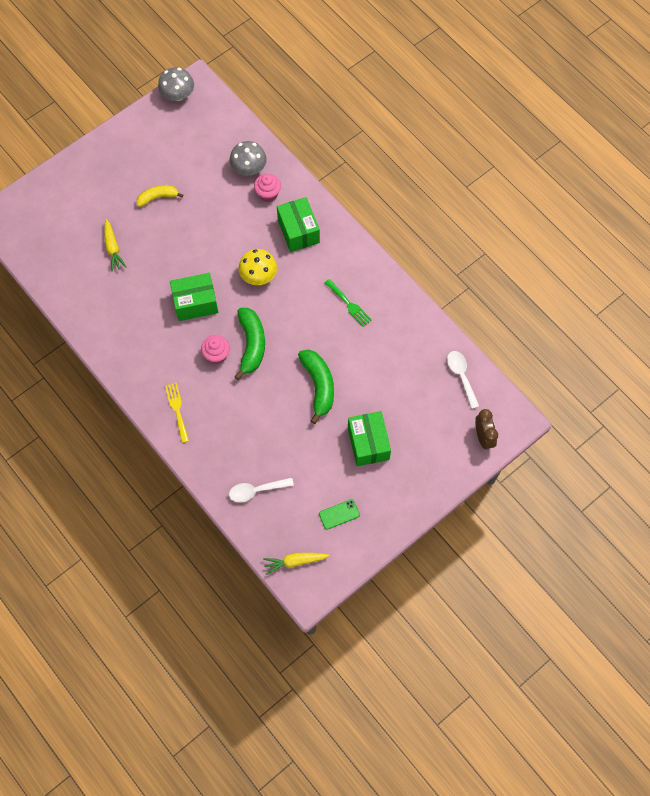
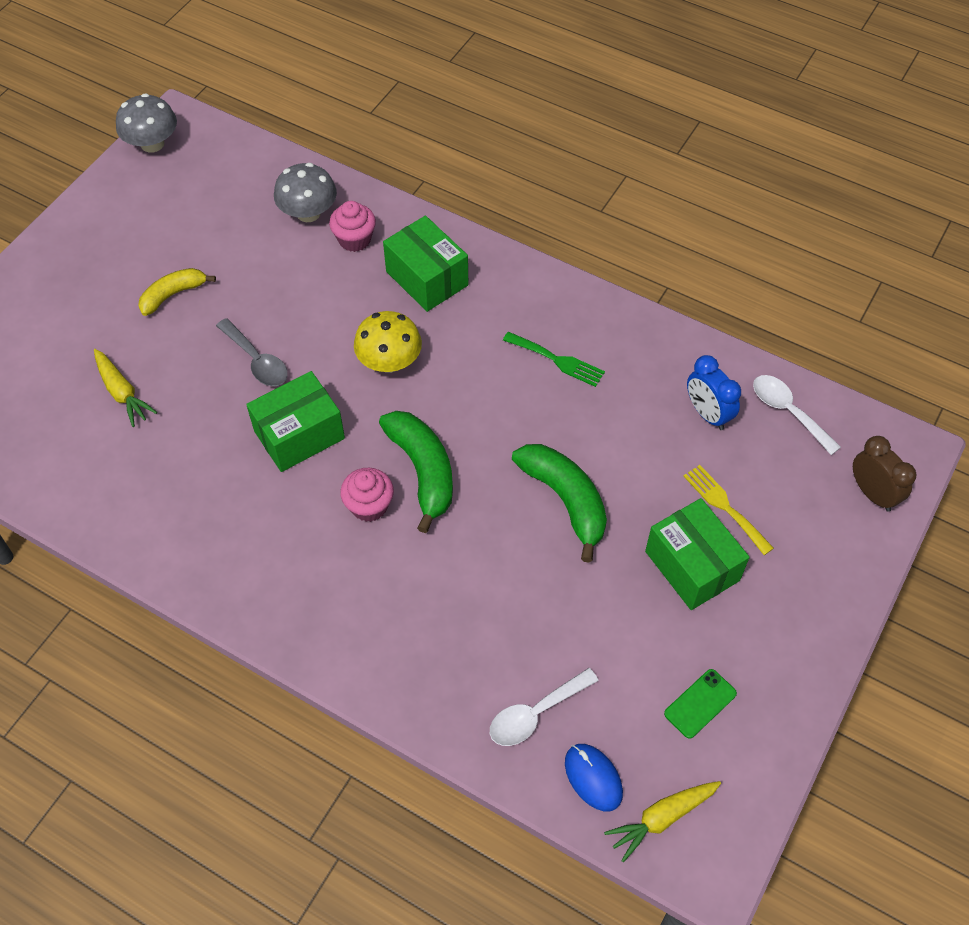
camera: 20 degrees left, 10 degrees down
(177, 410) = (335, 620): yellow fork -> yellow fork (724, 506)
(188, 252) = (257, 360): none -> grey spoon
(270, 531) = (593, 778): none -> blue mouse
(416, 363) = (707, 414): none -> blue clock

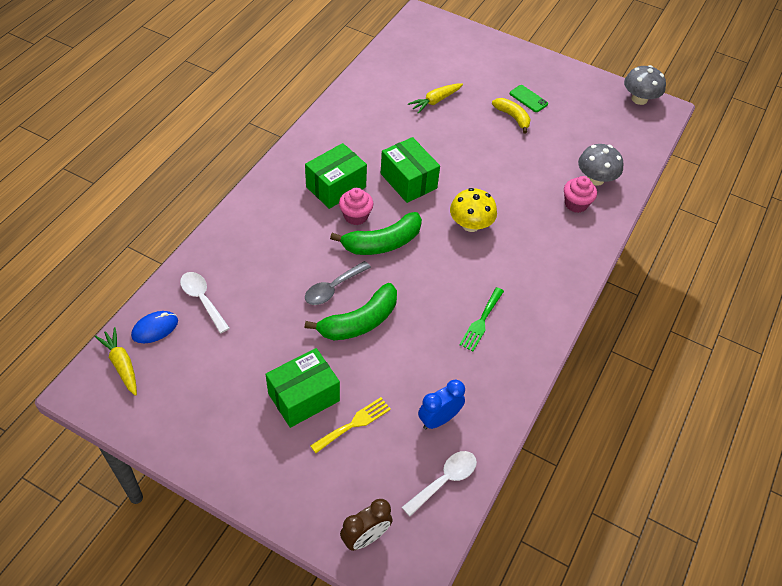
camera: 85 degrees right, 5 degrees down
(257, 360) = (465, 158): grey spoon -> grey spoon (333, 288)
(427, 278) = (547, 244): green box -> green box (336, 187)
(700, 703) = (197, 393): green phone -> green phone (528, 99)

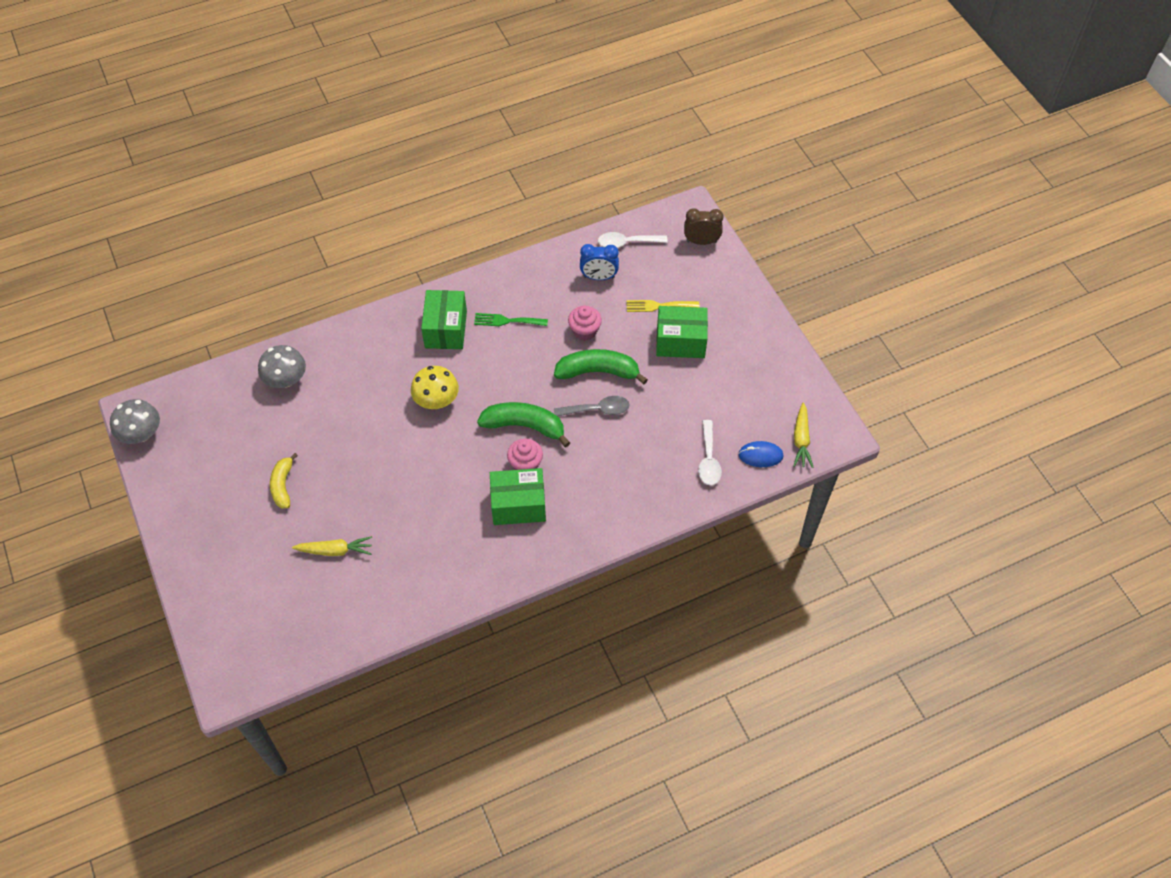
camera: 140 degrees left, 5 degrees up
(408, 181) = (448, 473): green box -> green box (446, 329)
(481, 321) = (507, 321): green fork -> green fork turned 150 degrees counterclockwise
(528, 99) = (243, 498): green phone -> none
(576, 204) = (330, 367): pink cupcake -> pink cupcake (584, 331)

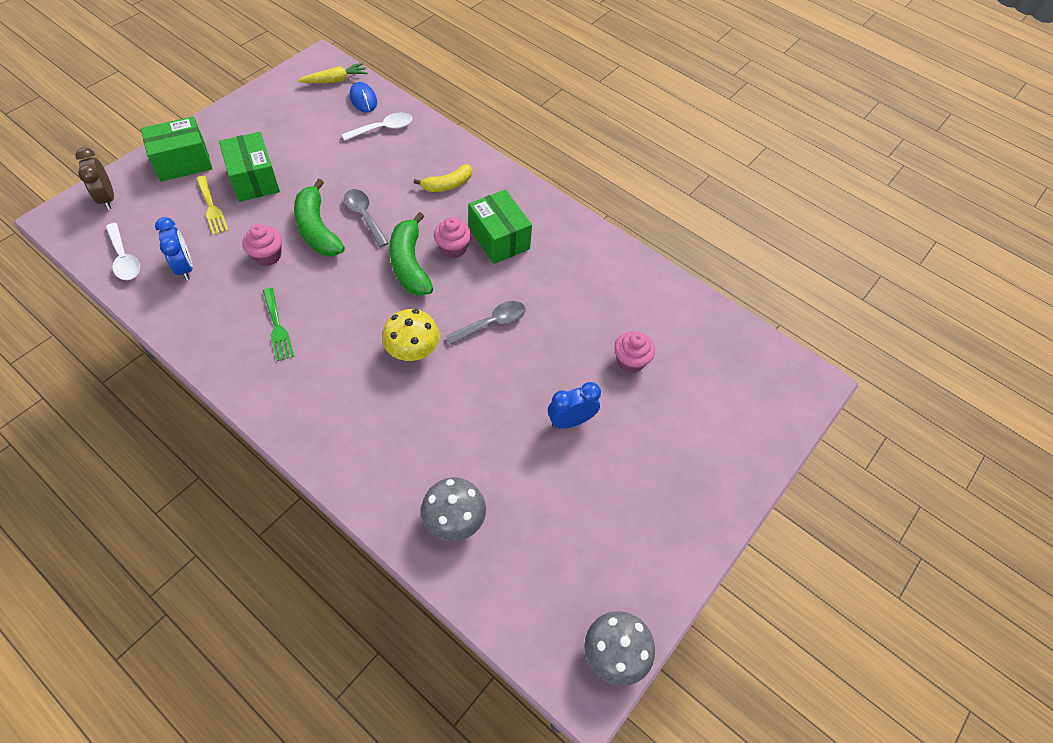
camera: 120 degrees left, 0 degrees up
(283, 485) = (590, 446): yellow banana -> yellow banana (447, 185)
(311, 481) = (570, 421): none -> blue clock
(335, 550) = (630, 361): yellow carrot -> pink cupcake
(431, 464) = (492, 323): none -> grey spoon
(446, 329) = (311, 381): green box -> green box (183, 162)

